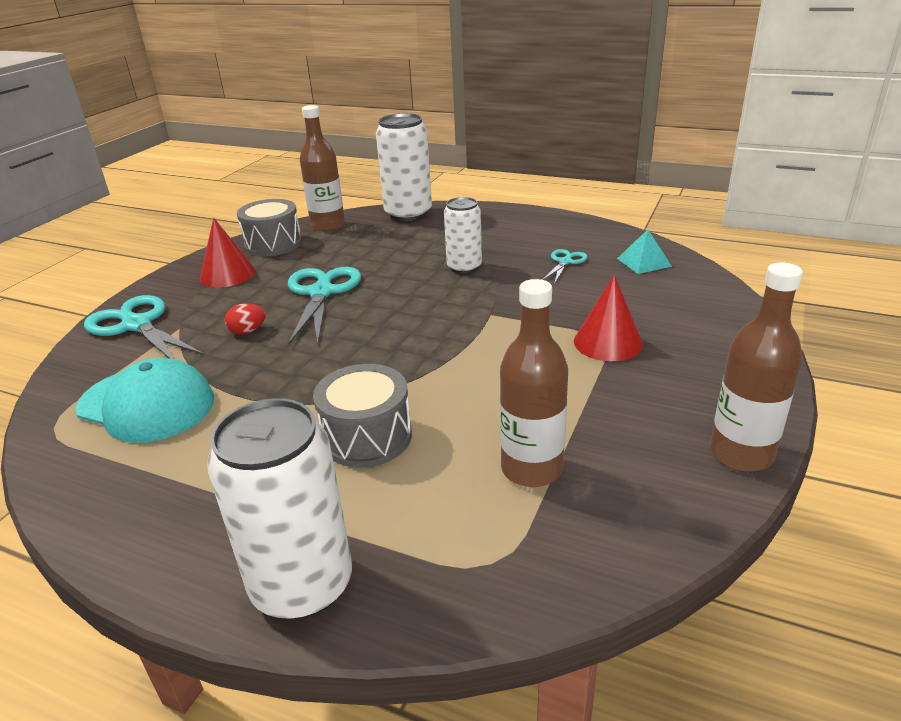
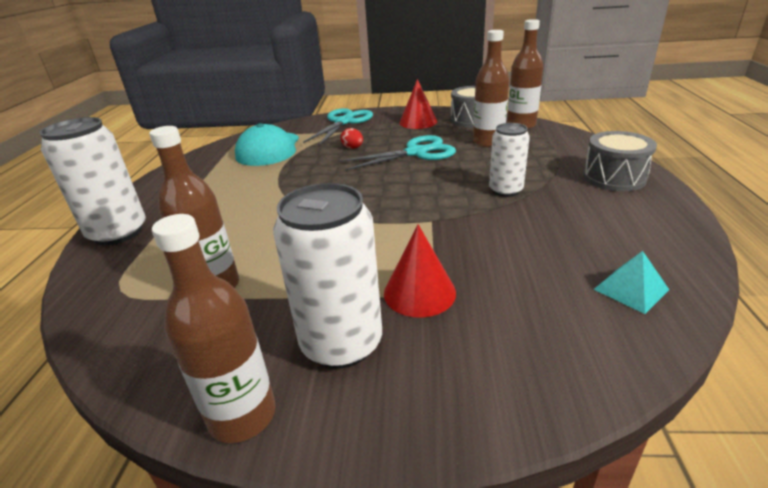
camera: 70 degrees right, 0 degrees up
(347, 250) = (488, 142): none -> brown bottle
(367, 437) = (247, 215): grey drum -> grey drum (614, 177)
(408, 213) = (581, 144): white can -> white can (341, 343)
(565, 262) = (571, 237): turquoise scissors -> none

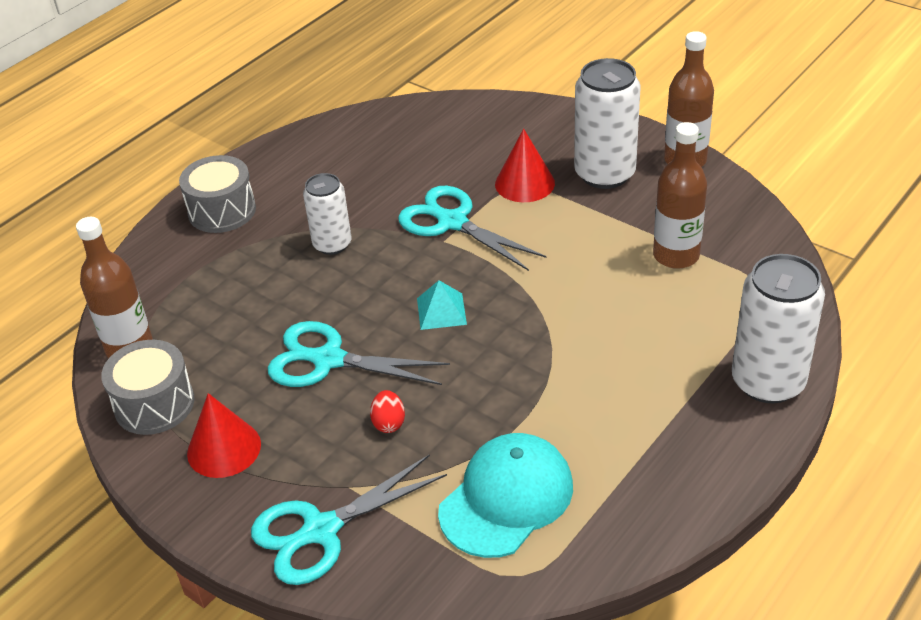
camera: 145 degrees left, 10 degrees up
(443, 234) = (451, 222): none -> turquoise scissors
(488, 142) = (223, 333): brown bottle -> none
(631, 289) = (394, 130): turquoise pyramid -> turquoise pyramid (441, 311)

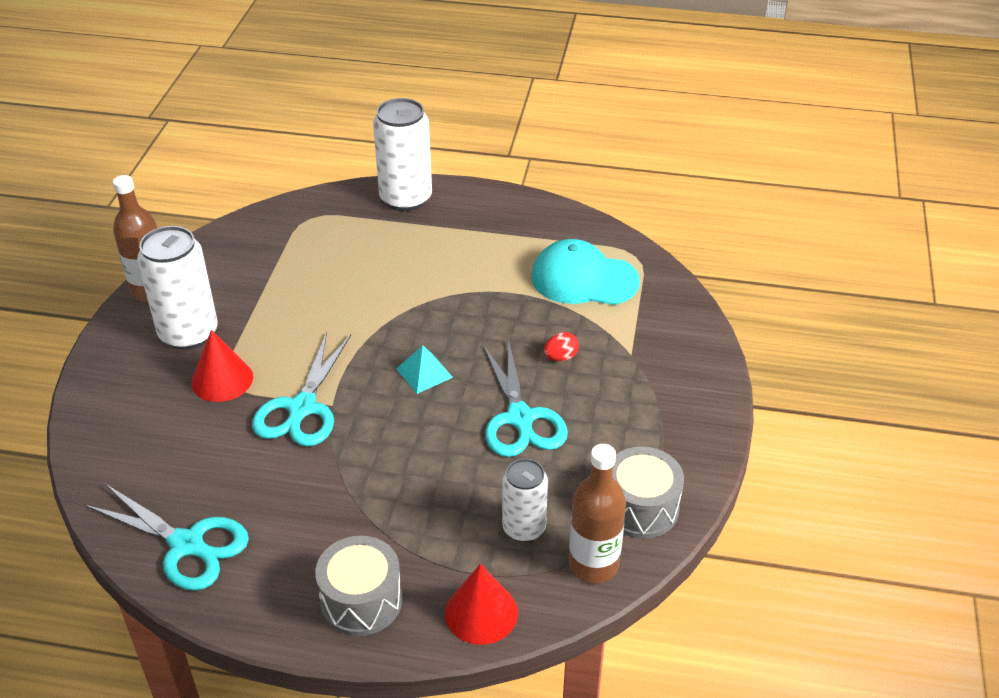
camera: 120 degrees left, 0 degrees up
(224, 448) = (650, 438): red cone -> red cone (481, 613)
(320, 531) = (676, 353): turquoise scissors -> turquoise scissors (187, 545)
(332, 244) = (373, 481): white can -> white can (524, 528)
(676, 255) = (289, 266): brown bottle -> none

